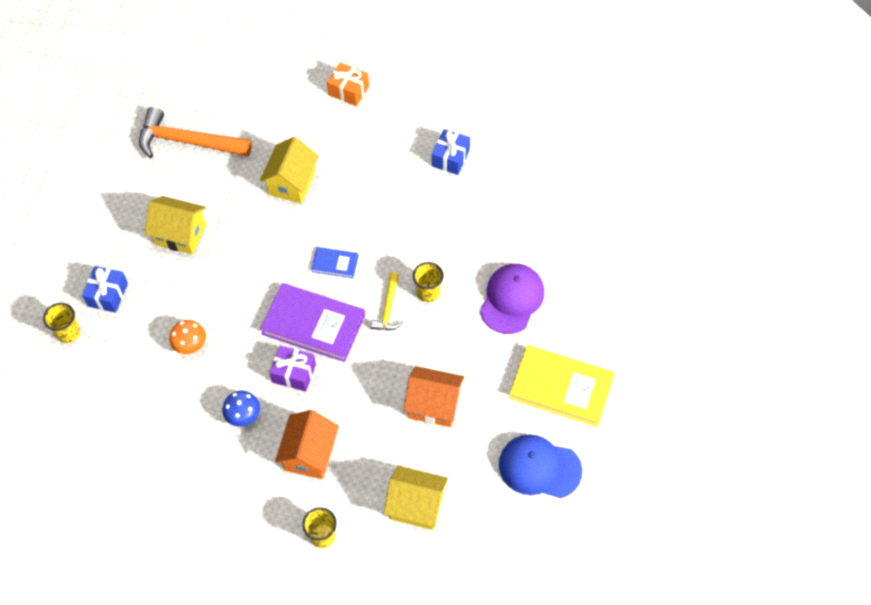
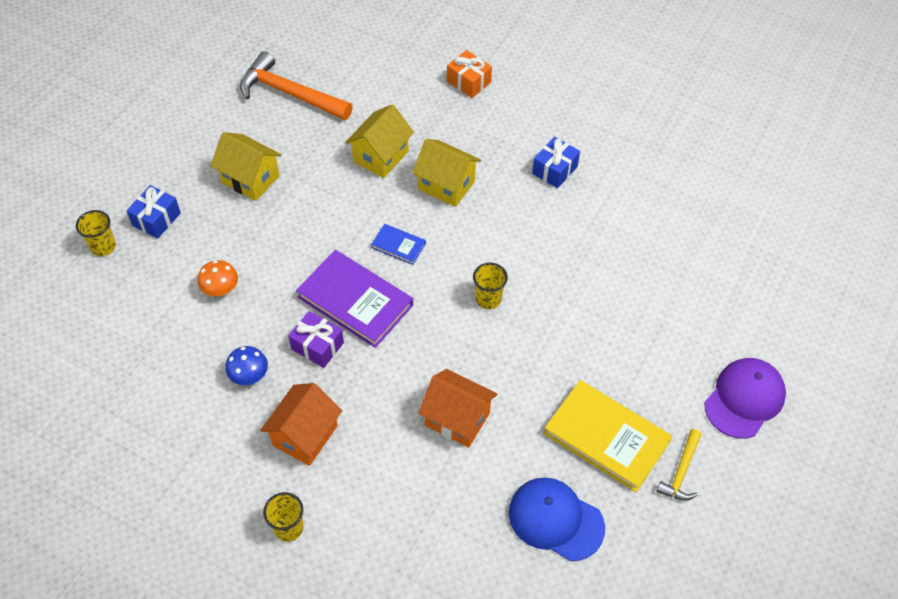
camera: 15 degrees right, 5 degrees down
(388, 308) = (440, 304): yellow hammer -> yellow hammer (681, 471)
(416, 506) = (403, 524): yellow house -> yellow house (446, 185)
(512, 299) = (578, 329): purple cap -> purple cap (744, 399)

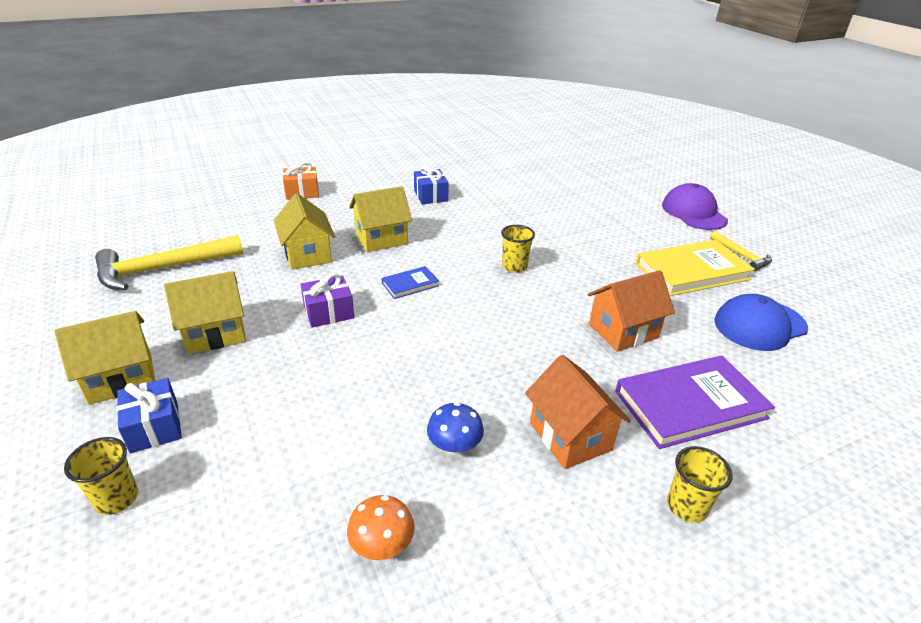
camera: 55 degrees left, 20 degrees down
(178, 171) = (121, 378): none -> yellow house
(220, 289) = (317, 417): orange mushroom -> orange mushroom (382, 545)
(290, 94) = (163, 269): orange hammer -> yellow hammer
(317, 346) = (467, 378): purple gift -> purple gift (329, 312)
(355, 301) = (441, 332): purple book -> purple book (690, 405)

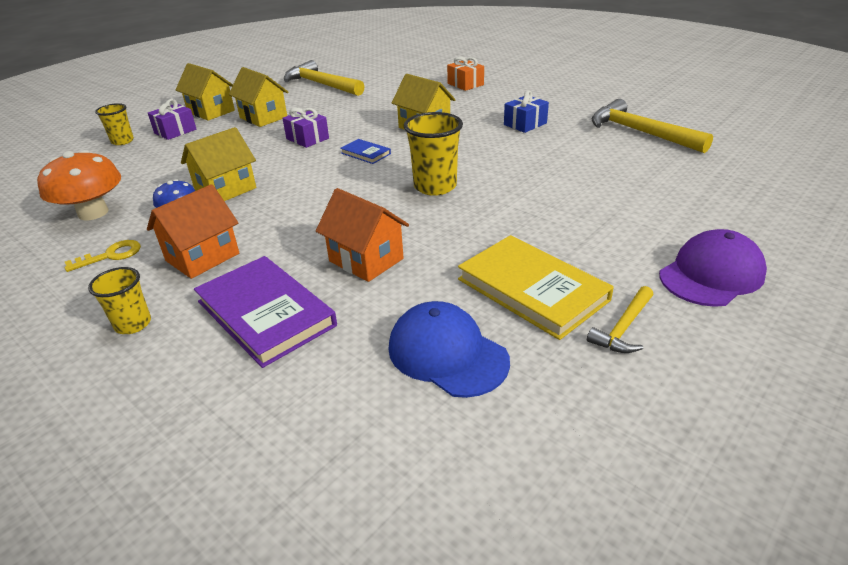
camera: 70 degrees right, 0 degrees up
(154, 427) = (175, 131): blue gift -> purple gift
(307, 254) = (375, 112): yellow house -> yellow house (226, 190)
(382, 545) = (93, 213): orange mushroom -> orange mushroom, size x1.78
(493, 165) = (640, 132): none -> yellow hammer
(514, 267) = (435, 186): yellow cup -> yellow cup, size x1.63
(526, 524) = (111, 255): none -> yellow key

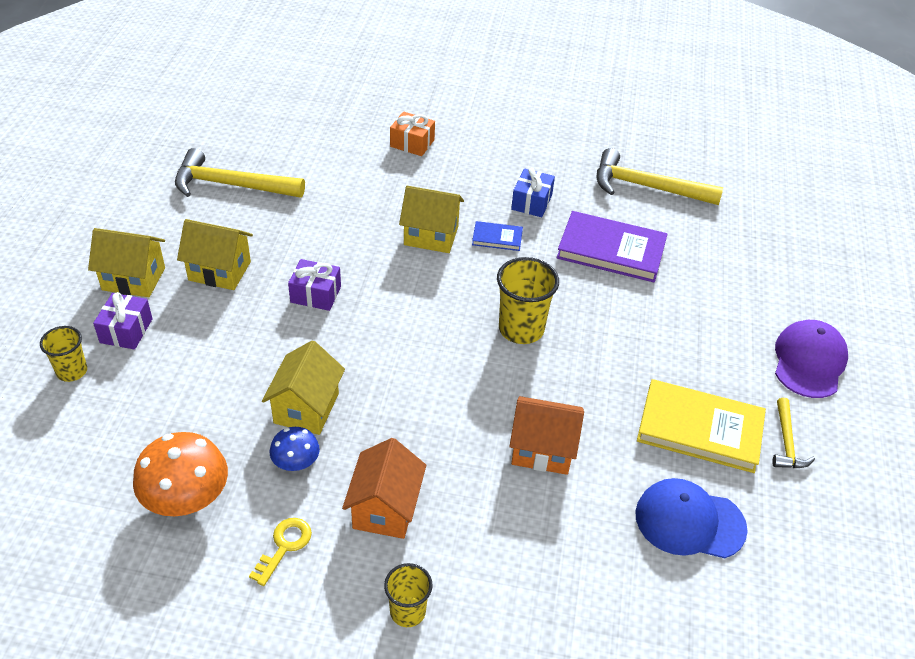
camera: 35 degrees left, 10 degrees up
(265, 313) = (514, 546): purple book -> purple book (611, 250)
(365, 153) = (406, 300): blue book -> blue book (497, 238)

